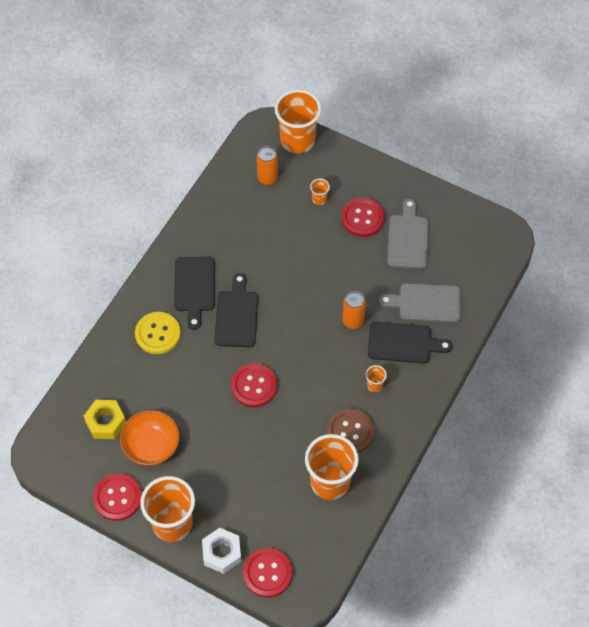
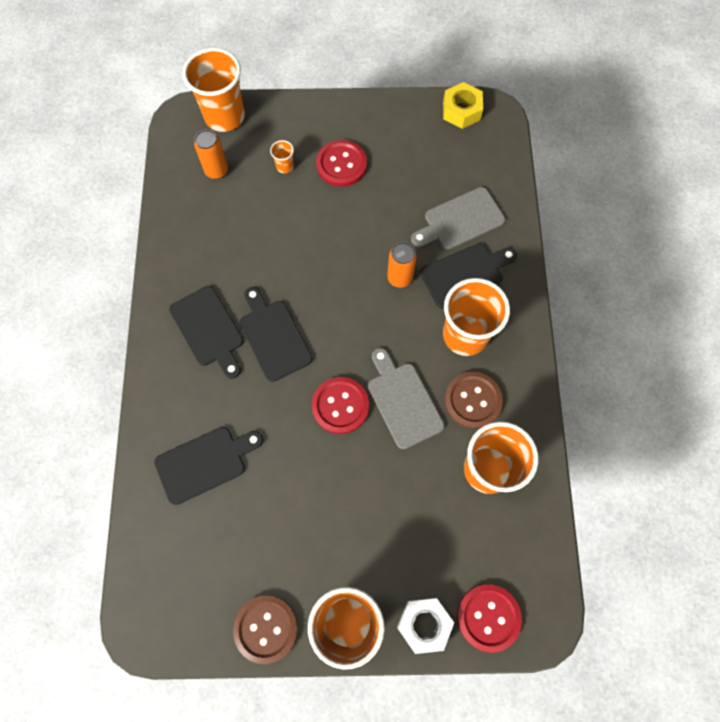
camera: 30 degrees left, 10 degrees up
(106, 422) = (198, 543): yellow nut -> yellow nut (461, 111)
(117, 498) = (266, 628): red button -> brown button
(139, 374) = (204, 463): none -> black cutting board
(151, 445) = (268, 541): orange bowl -> none
(158, 334) = (198, 404): yellow button -> none
(374, 385) = (465, 335): orange cup -> orange cup, size x2.39
(408, 239) = (400, 163): grey cutting board -> grey cutting board (403, 401)

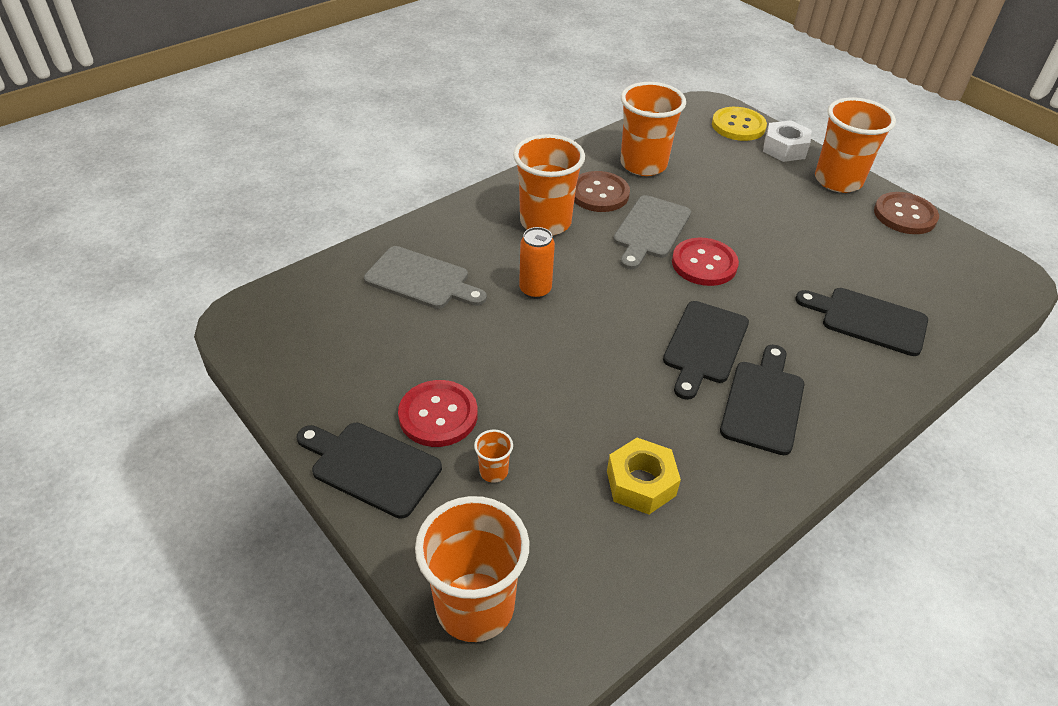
camera: 130 degrees left, 25 degrees down
(216, 171) = (572, 546): orange can -> none
(461, 111) = (258, 348): yellow nut -> yellow nut (641, 483)
(465, 274) = (482, 249): black cutting board -> black cutting board (371, 467)
(488, 617) = (738, 126): red button -> yellow button

